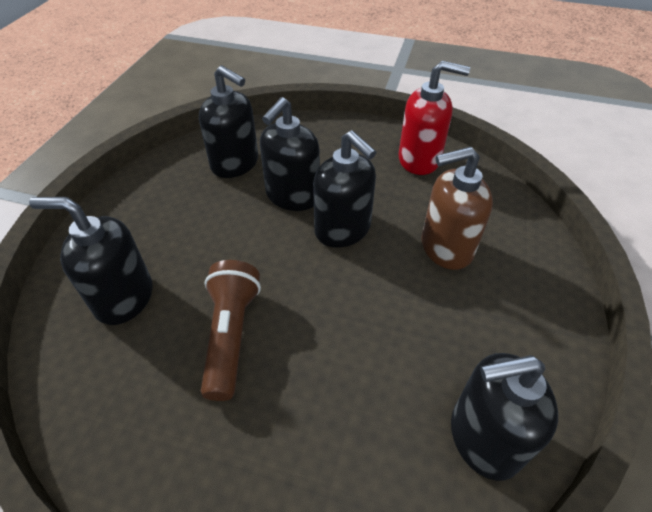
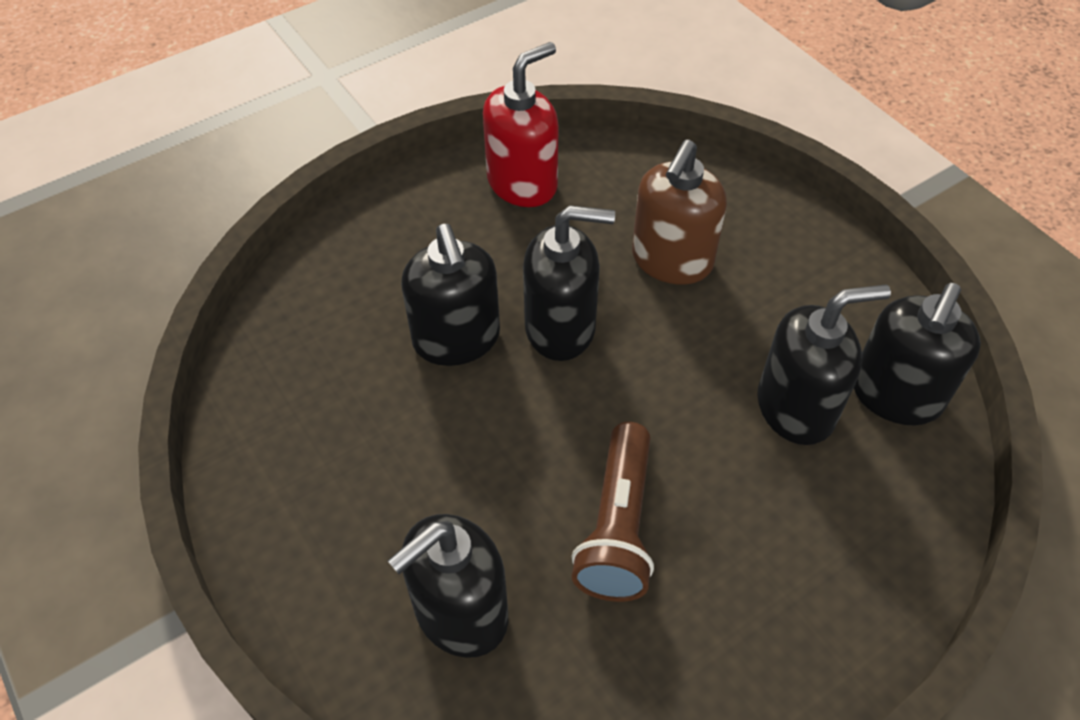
camera: 50 degrees left, 5 degrees up
(231, 335) = (617, 527): brown flashlight -> brown flashlight turned 120 degrees counterclockwise
(235, 164) = (330, 361): black soap dispenser -> black soap dispenser (796, 408)

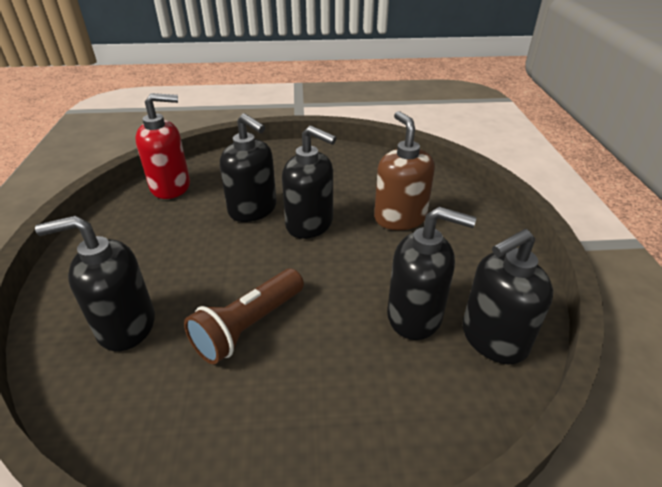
camera: 30 degrees right, 15 degrees down
(456, 339) = (253, 209): black soap dispenser -> black soap dispenser turned 60 degrees counterclockwise
(522, 183) = (349, 162): red soap dispenser -> red soap dispenser (171, 187)
(671, 261) = (399, 218): brown soap dispenser -> brown soap dispenser turned 105 degrees clockwise

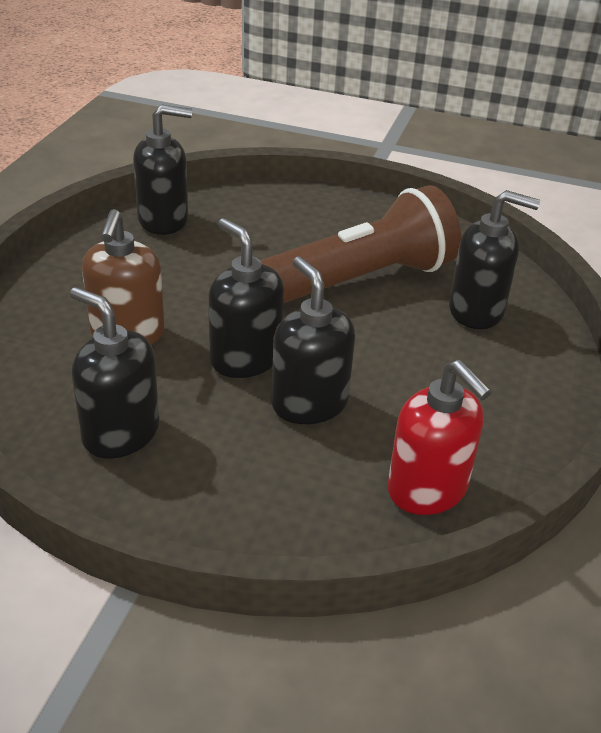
camera: 160 degrees left, 0 degrees up
(171, 187) = (428, 489): red soap dispenser -> red soap dispenser turned 135 degrees counterclockwise
(248, 326) = (362, 280): brown flashlight -> brown flashlight, size x1.67
(415, 316) = (210, 248): black soap dispenser -> black soap dispenser (120, 433)

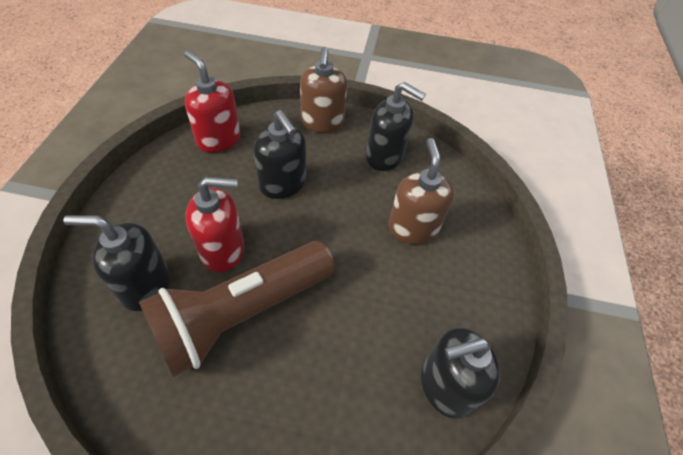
camera: 170 degrees right, 15 degrees up
(220, 512) = (322, 122): none -> brown soap dispenser
(245, 358) = (328, 214): black soap dispenser -> none
(391, 334) = (223, 250): none -> red soap dispenser

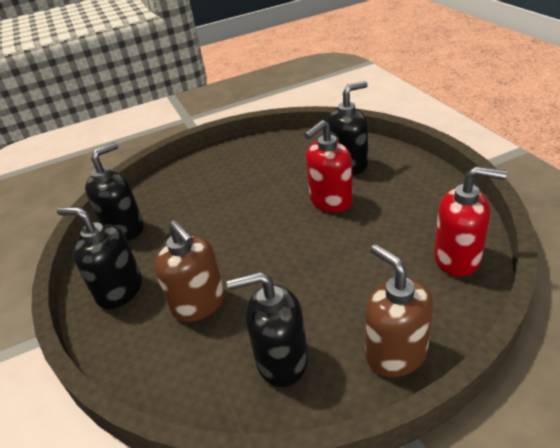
camera: 155 degrees right, 15 degrees down
(242, 314) = (278, 186): brown flashlight -> none
(283, 184) = (347, 262): black soap dispenser -> black soap dispenser (119, 290)

